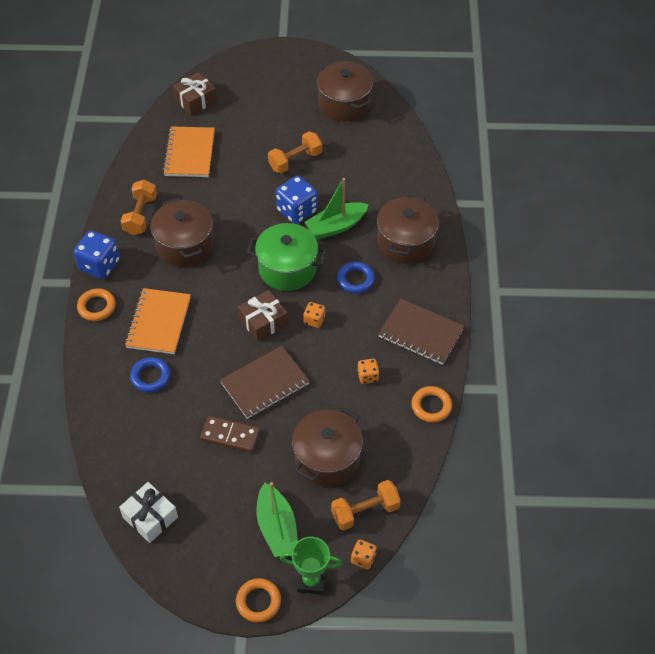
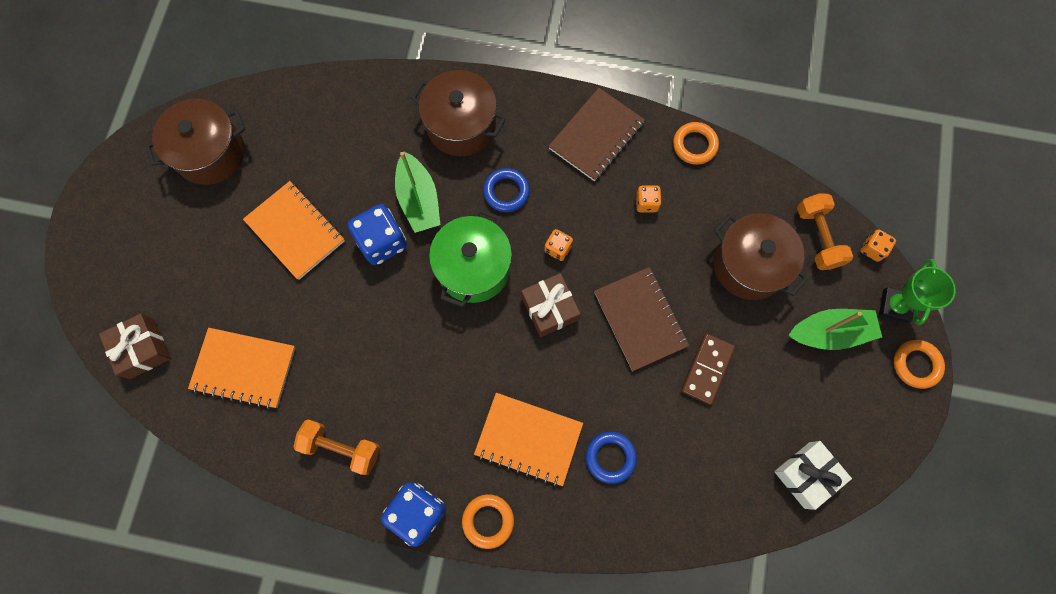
camera: 80 degrees left, 20 degrees up
(185, 245) = (408, 392): brown pot -> none
(295, 161) = (295, 231): orange dumbbell -> orange notebook

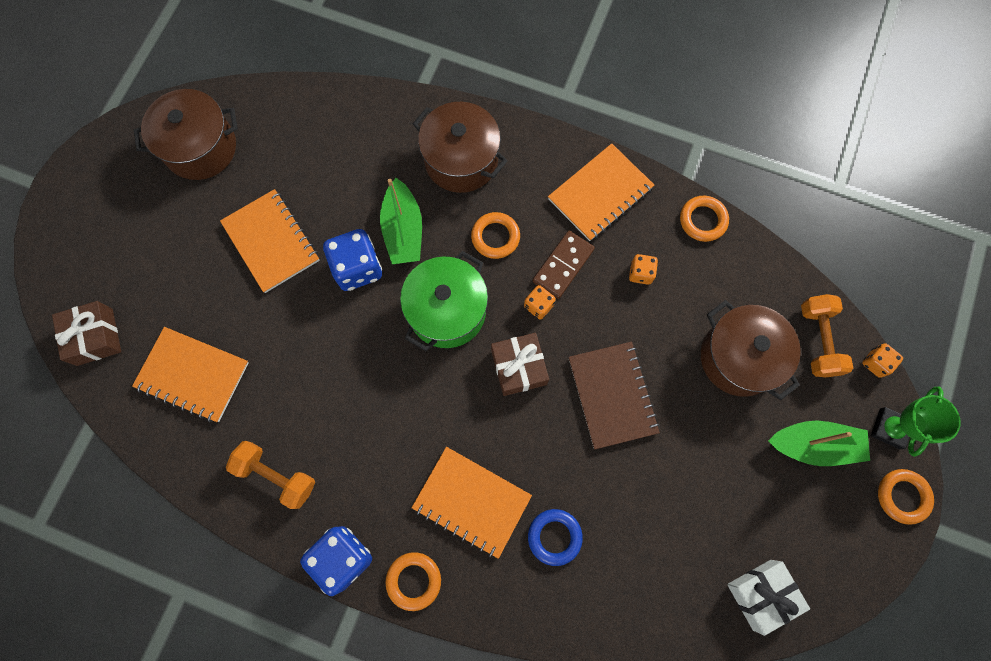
camera: 10 degrees right, 0 degrees up
(506, 192) = (495, 237): blue ring -> orange ring
(596, 136) = (600, 194): brown notebook -> orange notebook
(707, 369) = (674, 461): brown domino -> brown domino (563, 266)

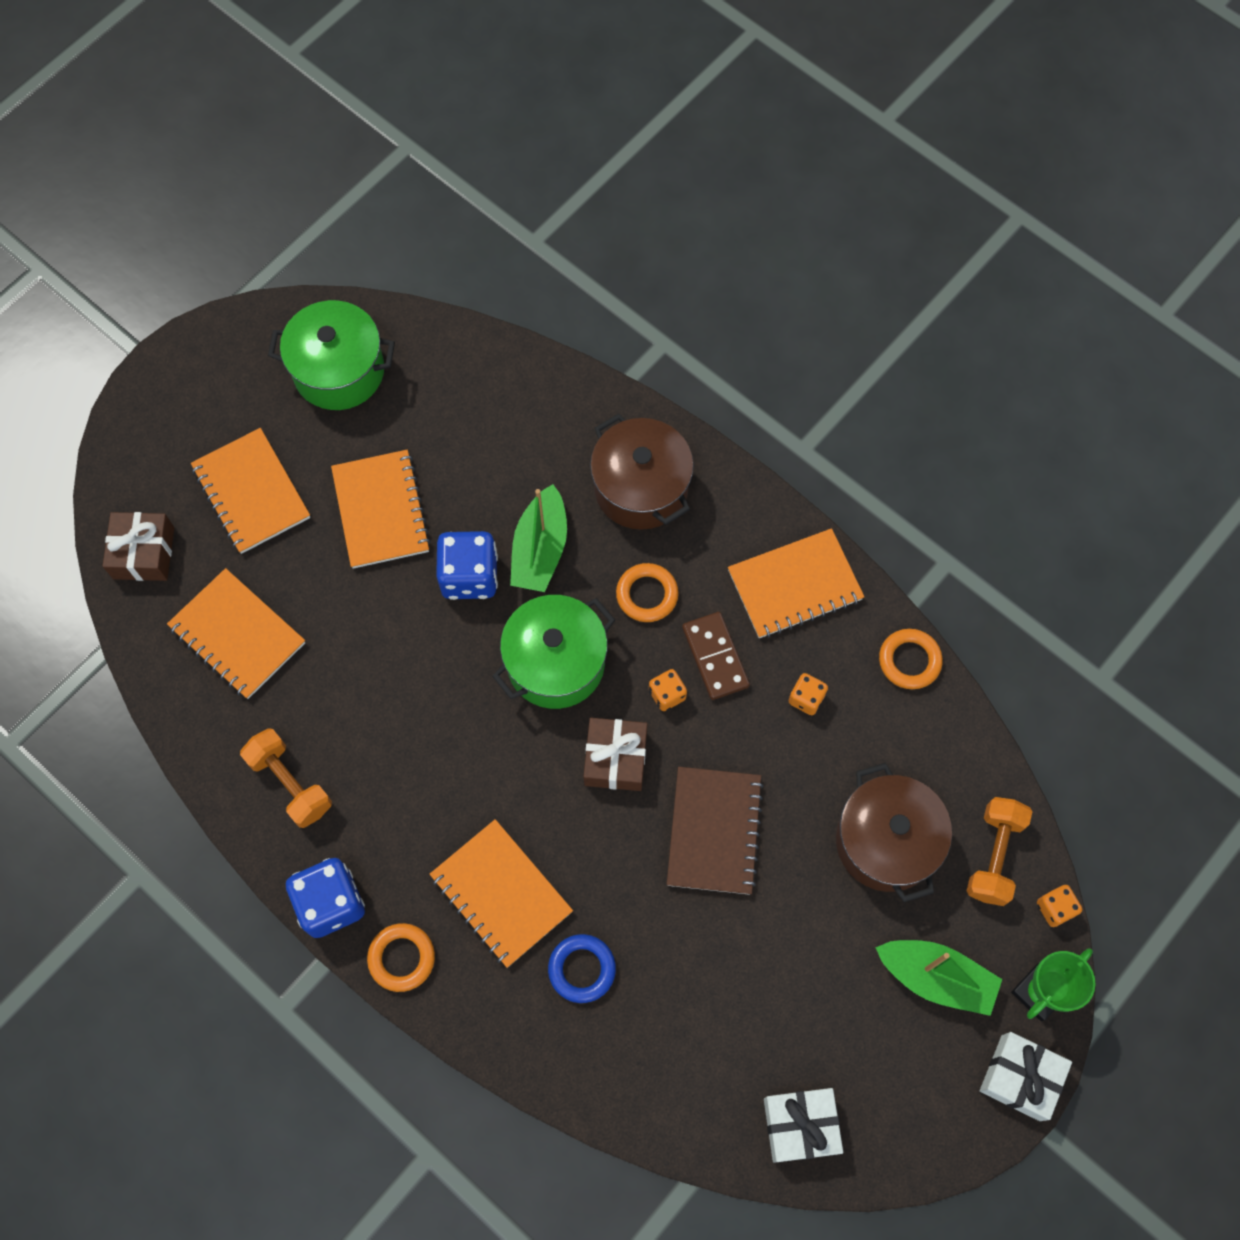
camera: 20 degrees right, 5 degrees down
(165, 262) = (251, 492): none -> orange notebook
(200, 148) = (339, 371): brown pot -> green pot
(563, 266) = (715, 657): brown domino -> brown domino turned 75 degrees counterclockwise
(902, 496) = (1020, 1077): orange ring -> white gift

